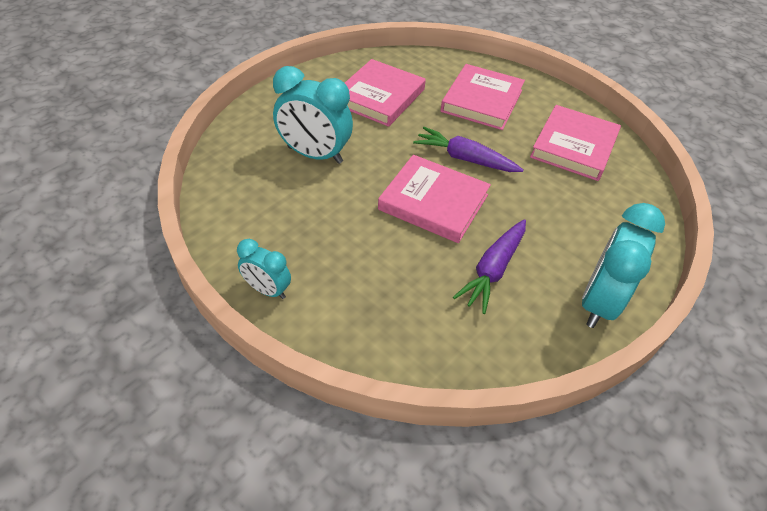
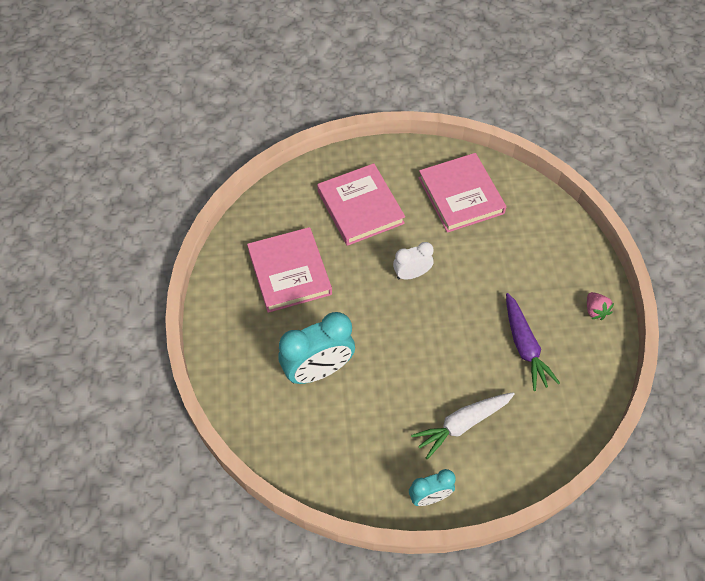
camera: 45 degrees left, 10 degrees up
(363, 271) = (462, 424): none -> white carrot
(433, 202) = (437, 331): pink book -> none
(464, 158) = (411, 274): purple carrot -> white clock
(598, 302) = (595, 310): turquoise clock -> pink strawberry

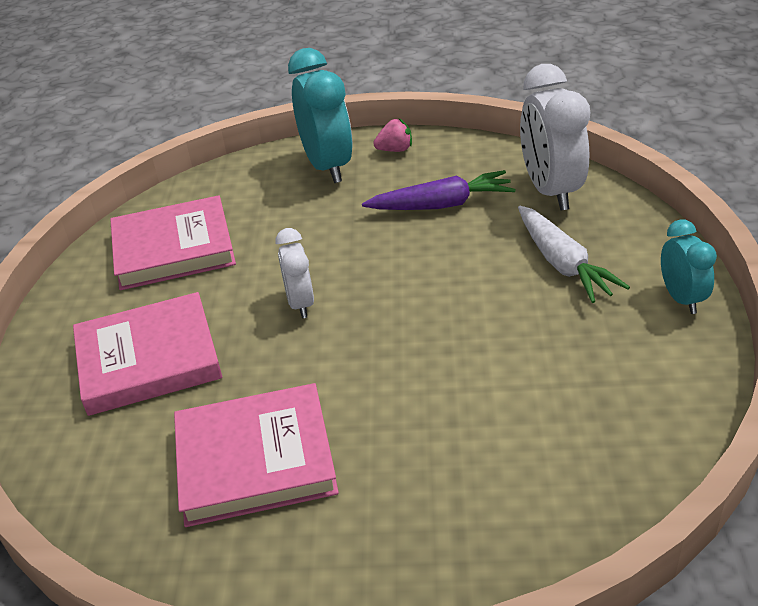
camera: 80 degrees left, 20 degrees down
(318, 370) = (469, 420): turquoise clock -> turquoise clock (328, 166)
(550, 419) = (550, 191): none -> white clock

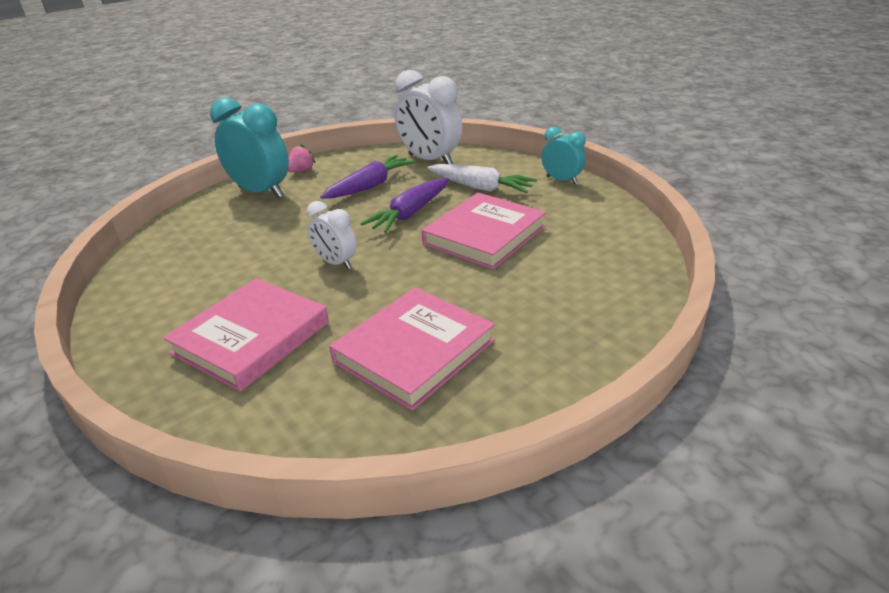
camera: 40 degrees left, 5 degrees down
(173, 248) = (187, 272): pink book -> pink book (484, 235)
(440, 268) = (410, 214): none -> purple carrot

